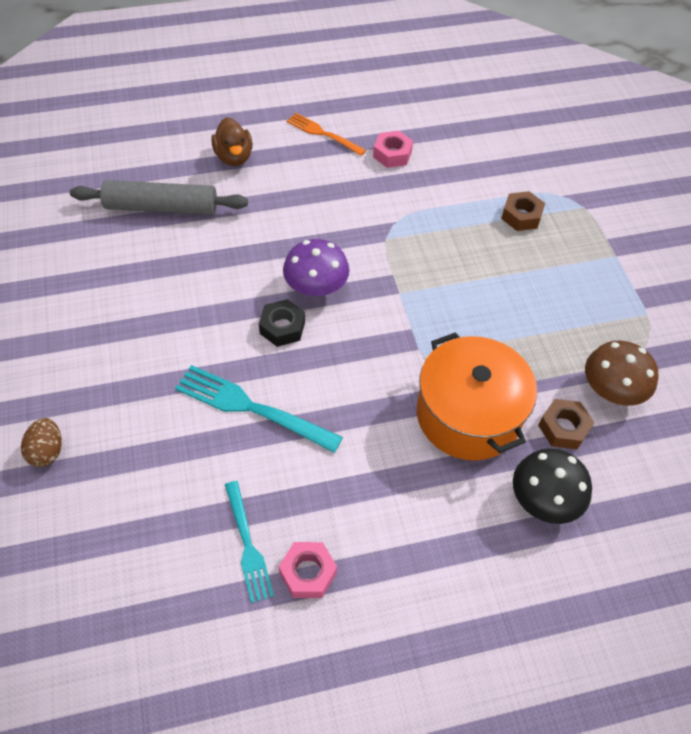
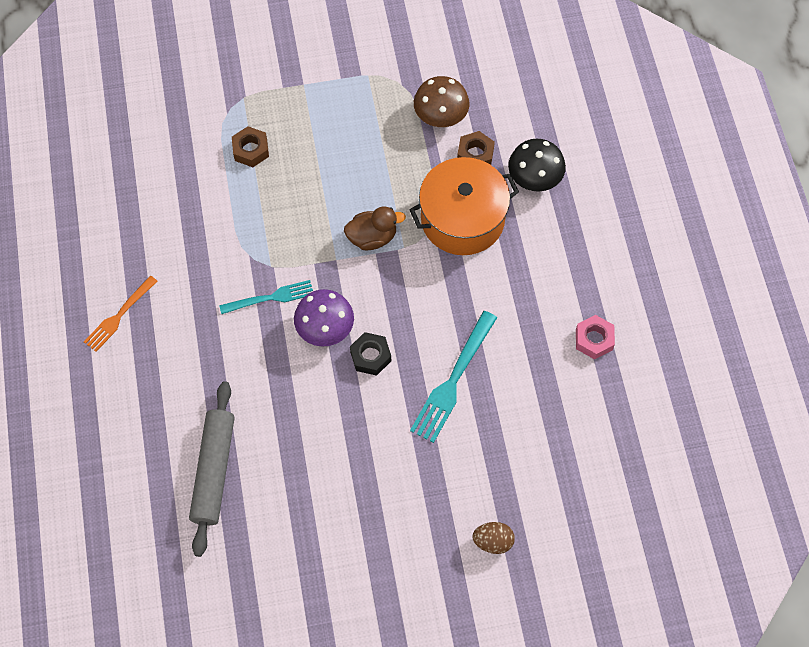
camera: 85 degrees left, 10 degrees up
(234, 157) = (146, 403): brown duck -> brown duck (372, 237)
(247, 544) = (572, 381): turquoise fork -> turquoise fork (270, 298)
(392, 154) = (157, 252): pink nut -> none

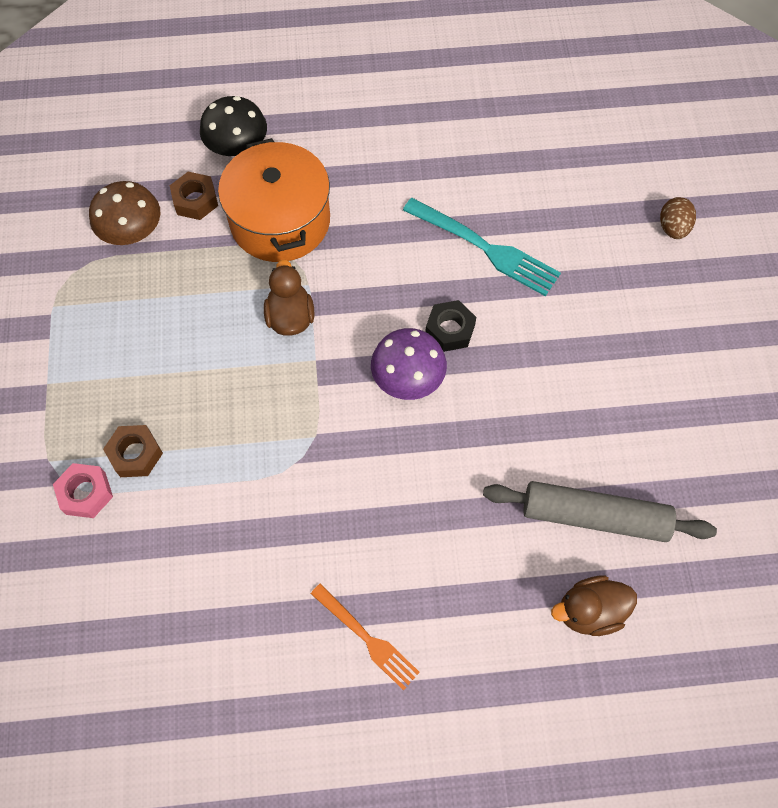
camera: 85 degrees left, 0 degrees up
(139, 467) = (589, 611): none -> brown duck
(270, 298) = (360, 439): turquoise fork -> none
(594, 339) = (445, 115): pink nut -> pink nut (86, 493)

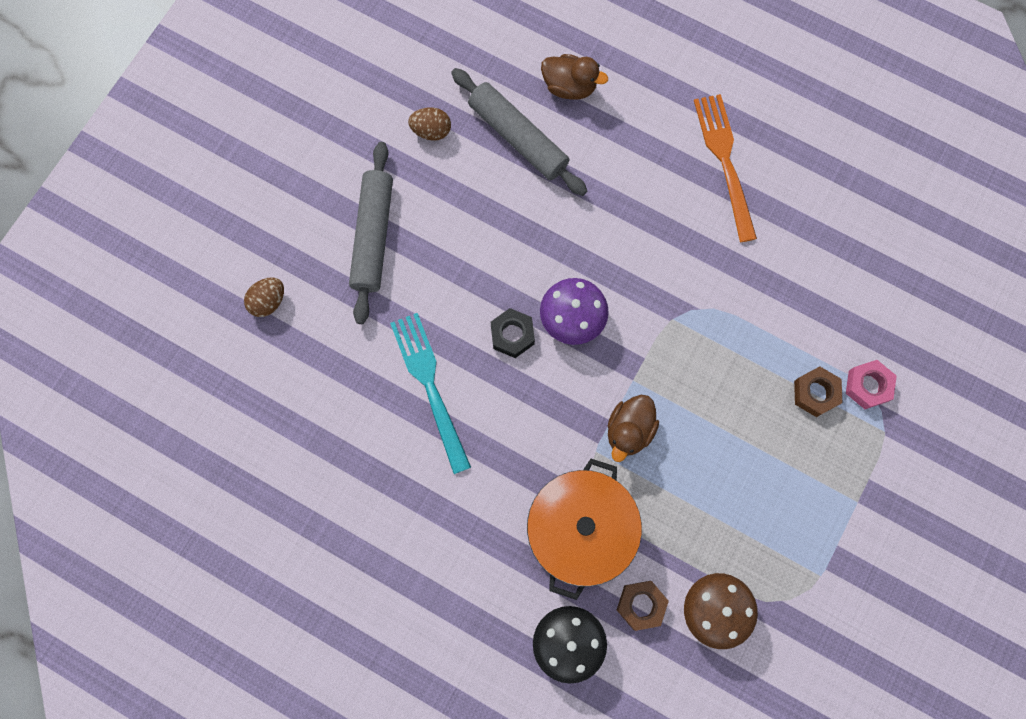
camera: 145 degrees left, 10 degrees up
(367, 638) = (725, 162): orange fork -> orange fork, size x1.54
(640, 334) = (373, 236): none -> grey rolling pin
(680, 465) = (431, 131): none -> brown egg

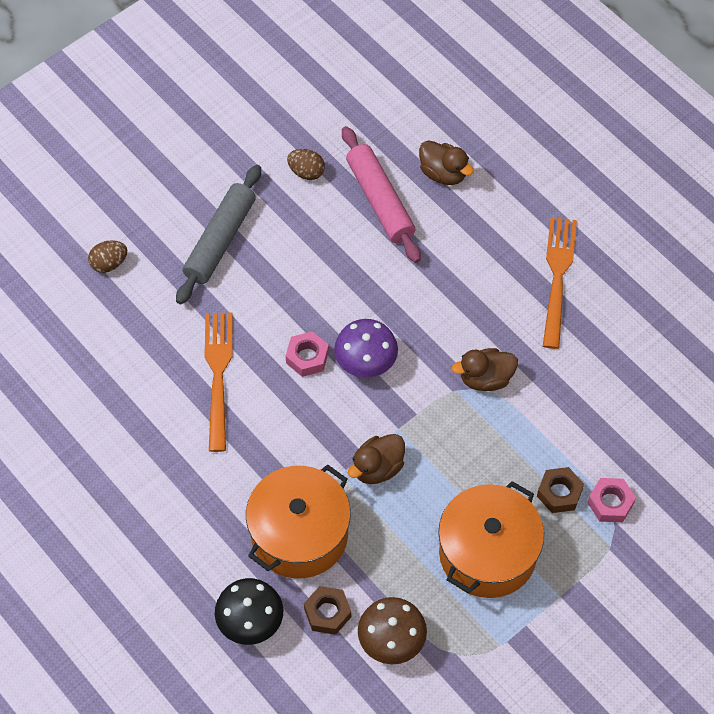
camera: 20 degrees right, 15 degrees down
(430, 386) = (218, 375): turquoise fork -> orange fork
(512, 335) = (307, 357): black nut -> pink nut
(518, 137) = (380, 200): grey rolling pin -> pink rolling pin
(697, 296) = (485, 378): none -> brown duck
(771, 483) = (487, 553): none -> orange pot

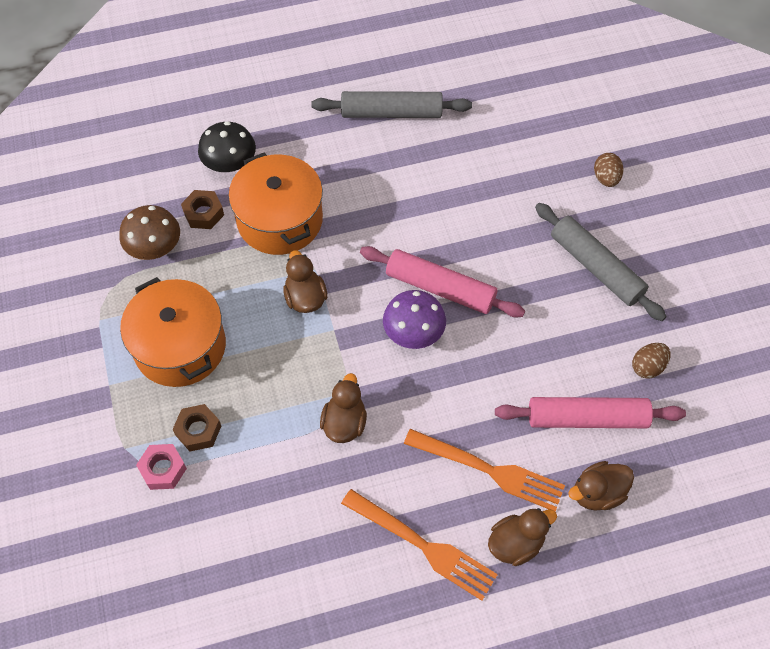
camera: 115 degrees right, 0 degrees up
(108, 489) = (391, 113): none -> grey rolling pin
(218, 375) = (456, 217): orange fork -> orange fork (489, 470)
(307, 357) = (440, 288): pink nut -> pink rolling pin
(517, 214) = (516, 543): none -> brown duck

